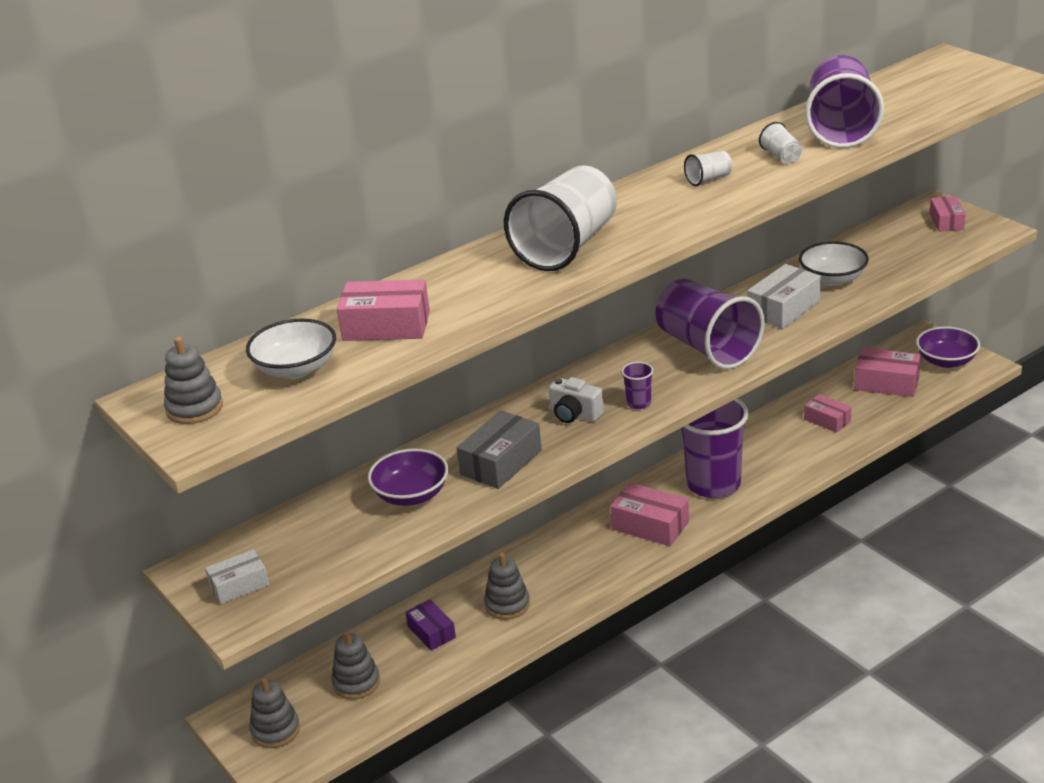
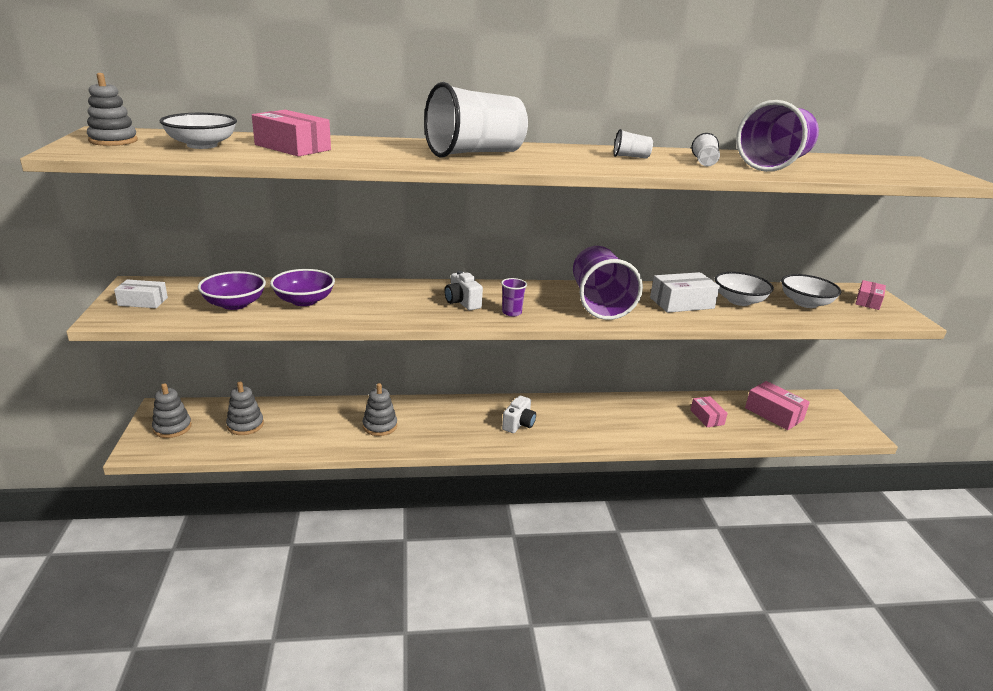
camera: 25 degrees right, 5 degrees down
(431, 632) = (319, 419): purple box -> none
(501, 462) = (380, 307): grey box -> none
(650, 525) = (519, 424): pink box -> white camera
(713, 484) = (587, 419): purple cup -> none
(894, 252) = (805, 303): none -> white bowl
(946, 361) = (834, 419): purple bowl -> purple bowl (234, 304)

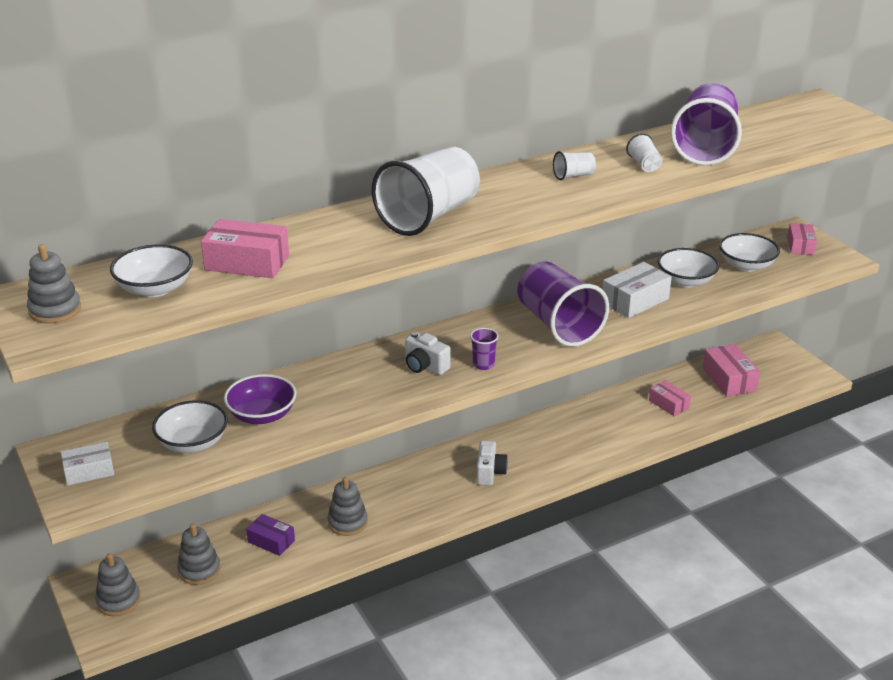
camera: 20 degrees left, 5 degrees up
(234, 304) = (193, 443): purple bowl -> white bowl
(313, 422) = (271, 541): none -> purple box
(774, 414) = (729, 379): pink box -> pink box turned 45 degrees clockwise

